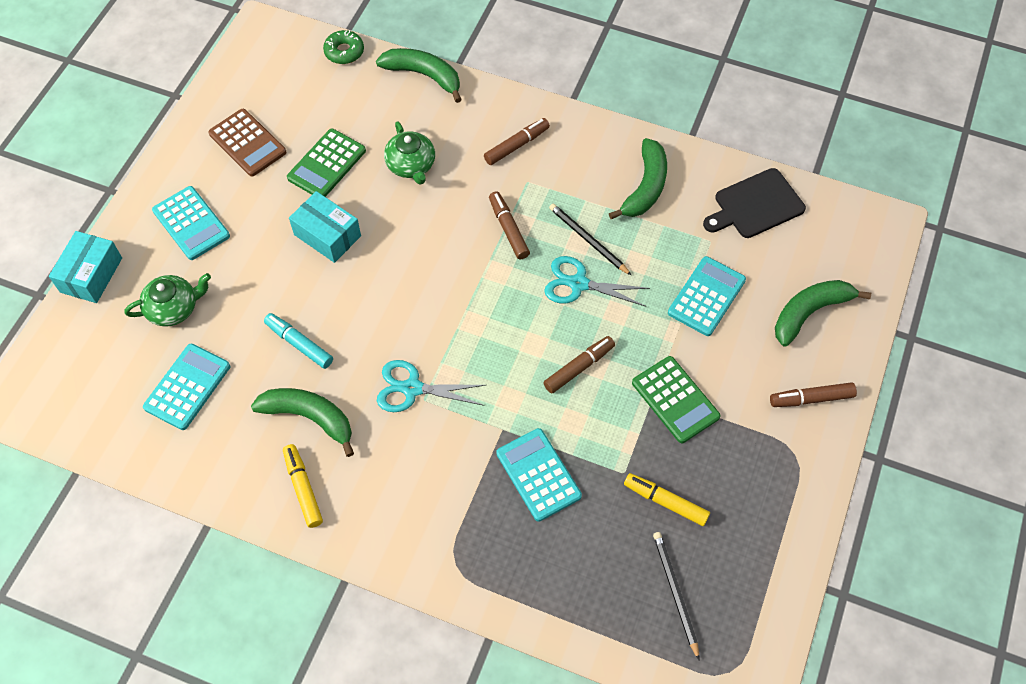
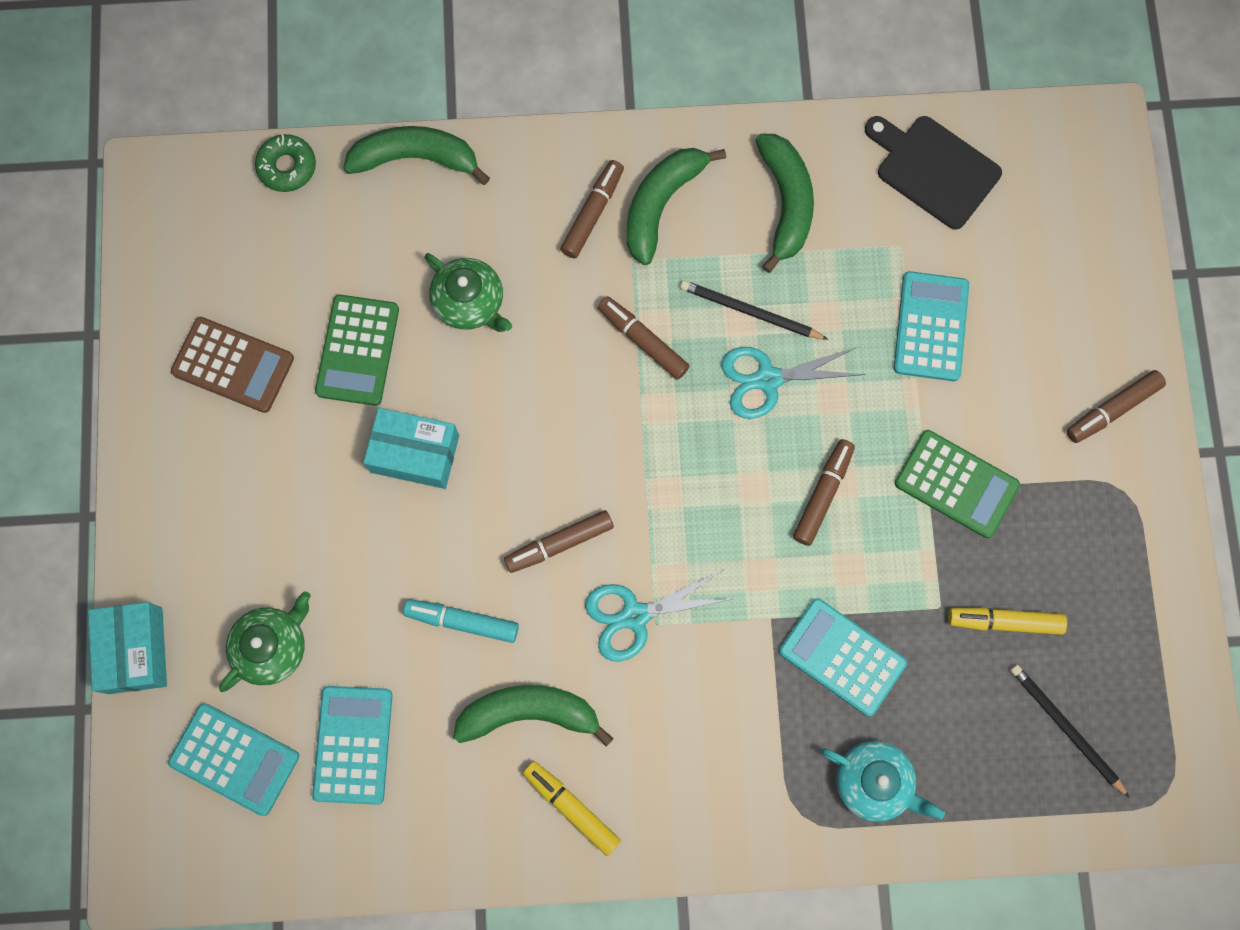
camera: 25 degrees left, 15 degrees up
(191, 223) = (225, 517): turquoise calculator -> turquoise calculator (234, 759)
(388, 324) = (559, 543): none -> brown marker
(518, 566) = (874, 782): none -> turquoise teapot
(756, 205) = (933, 169): black cutting board -> black cutting board turned 90 degrees clockwise
(810, 313) = (1062, 293): green banana -> green banana (661, 204)

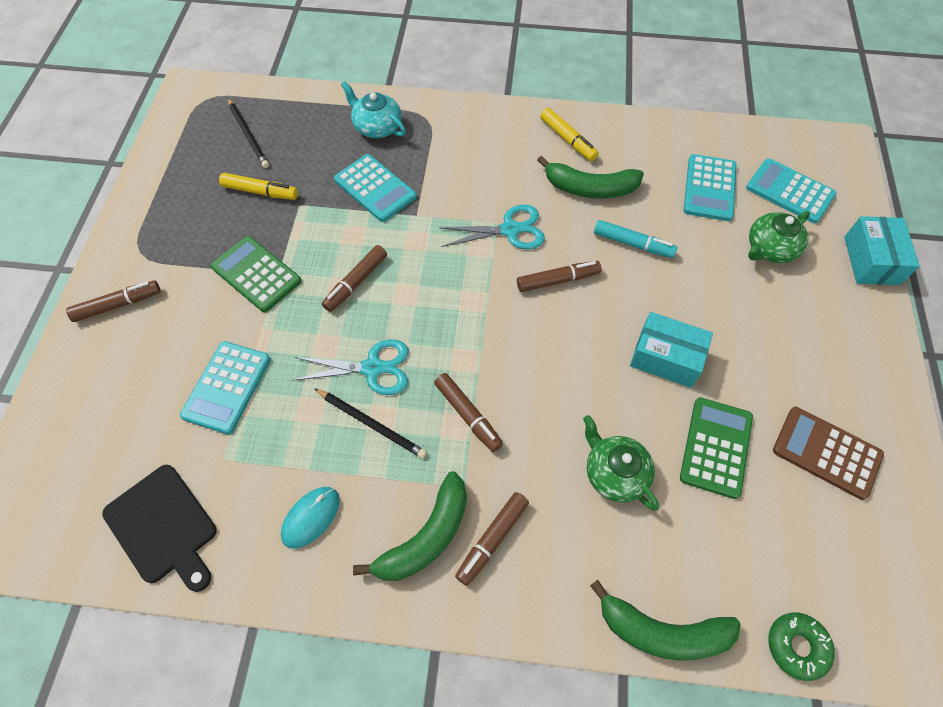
camera: 170 degrees left, 15 degrees down
(785, 203) = (311, 517): green banana -> turquoise mouse

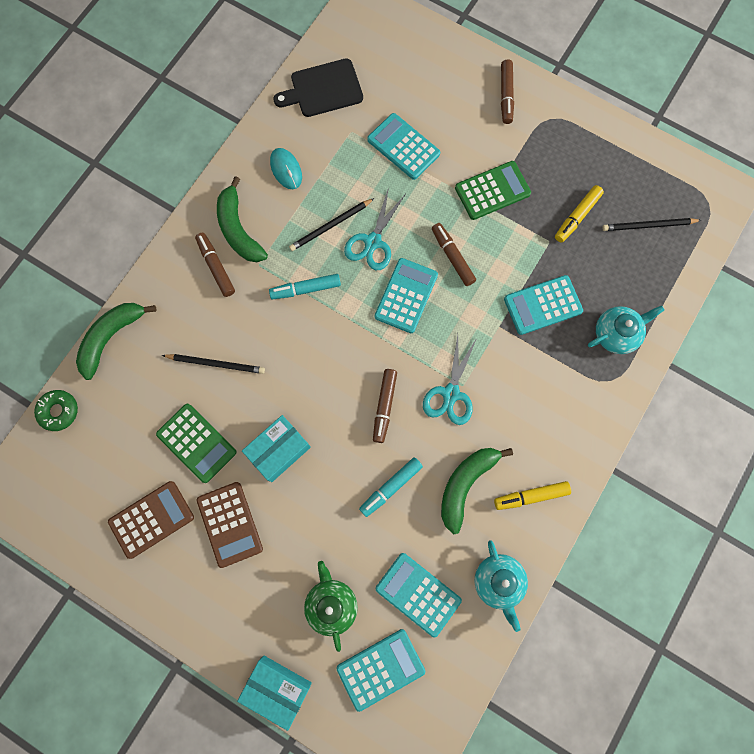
camera: 115 degrees right, 15 degrees up
(424, 308) = (406, 296): none -> turquoise calculator
(468, 415) = (305, 289): brown marker -> turquoise marker
(614, 473) = (216, 364): green teapot -> black pencil
(656, 138) = (498, 582): none -> turquoise teapot
(770, 369) = (229, 524): none -> brown calculator

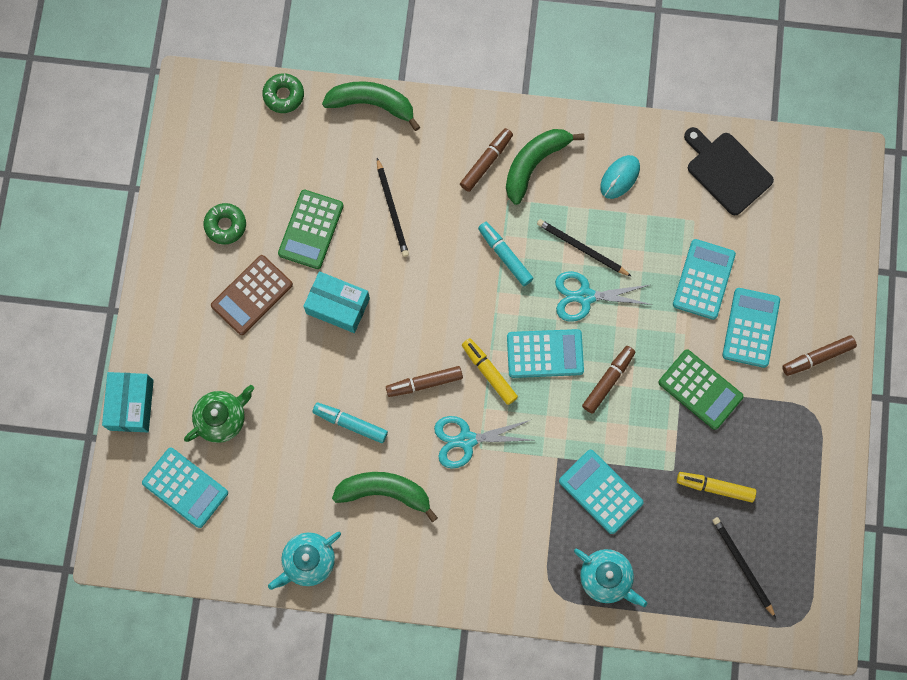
camera: 65 degrees right, 0 degrees up
(151, 519) = (225, 225): brown calculator -> green donut
(418, 594) = (265, 492): turquoise calculator -> turquoise calculator (751, 328)
(531, 496) = (402, 558): yellow marker -> yellow marker (489, 372)

